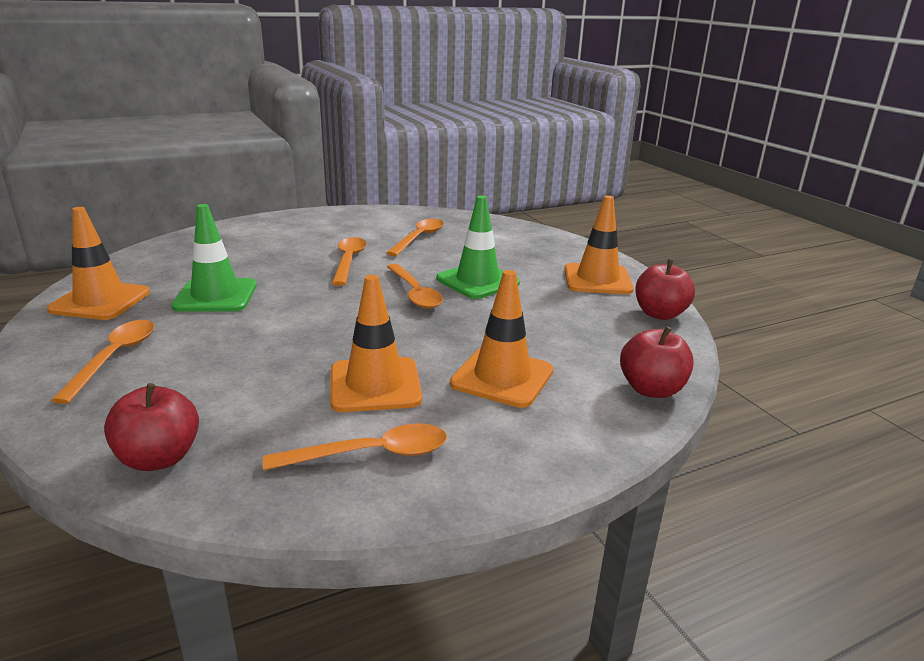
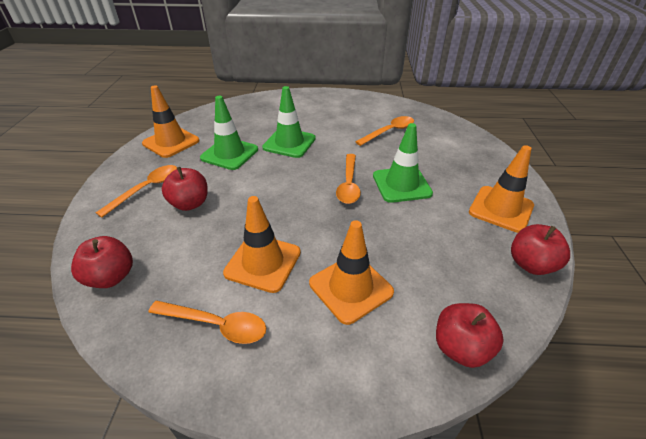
camera: 30 degrees right, 15 degrees up
(207, 357) = (190, 204): none -> red apple
(296, 270) = (289, 143): none -> green traffic cone
(348, 261) = (327, 143): orange spoon -> none

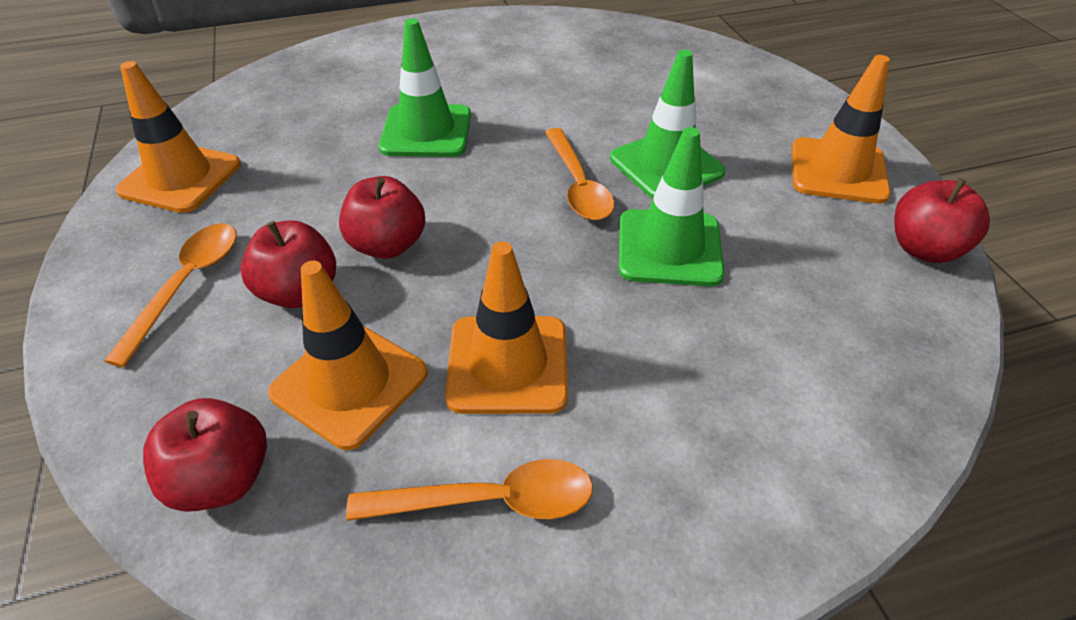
camera: 20 degrees left, 5 degrees up
(229, 154) = (320, 176): green traffic cone -> green traffic cone (669, 248)
(350, 287) = (682, 364): orange traffic cone -> orange traffic cone (349, 383)
(389, 132) = (594, 75): orange spoon -> none
(461, 348) = (896, 407): red apple -> red apple (387, 245)

